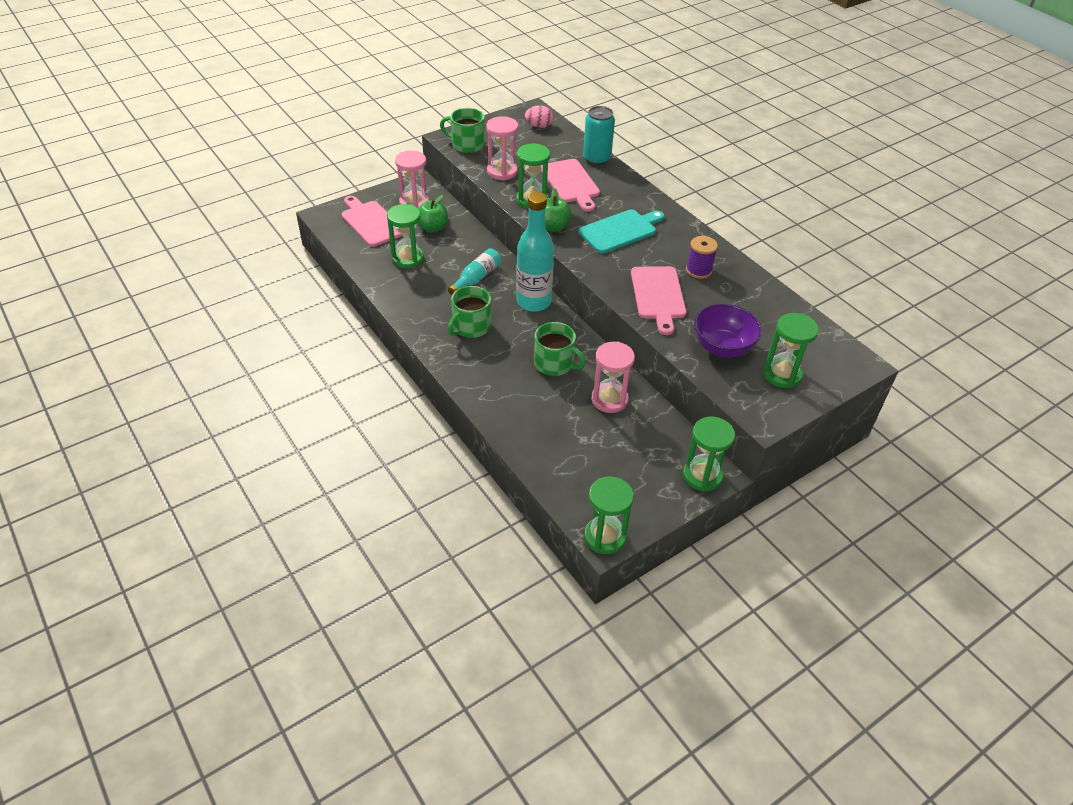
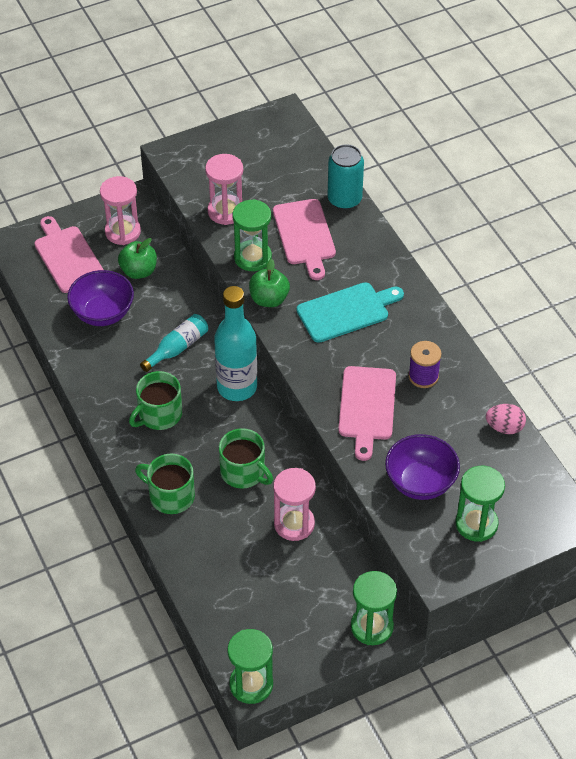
camera: 10 degrees right, 5 degrees up
(407, 258) = (103, 313): green hourglass -> purple bowl
(467, 144) = (191, 165): green mug -> green mug (170, 496)
(539, 126) = (285, 141): pink egg -> pink egg (504, 427)

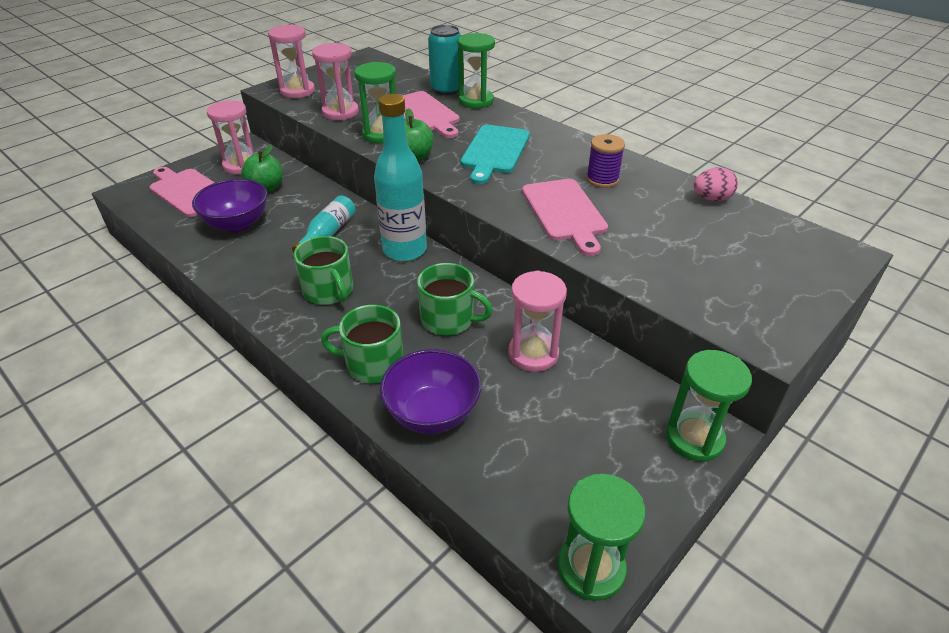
camera: 20 degrees left, 10 degrees down
(159, 414) = (329, 291): green mug -> green mug turned 60 degrees counterclockwise
(195, 163) = (297, 91): none -> pink hourglass
(346, 311) = (495, 151): turquoise cutting board -> turquoise cutting board turned 150 degrees clockwise
(420, 482) = (669, 260): purple bowl -> purple bowl (432, 413)
(476, 524) = (759, 281): green hourglass -> green hourglass (476, 101)

